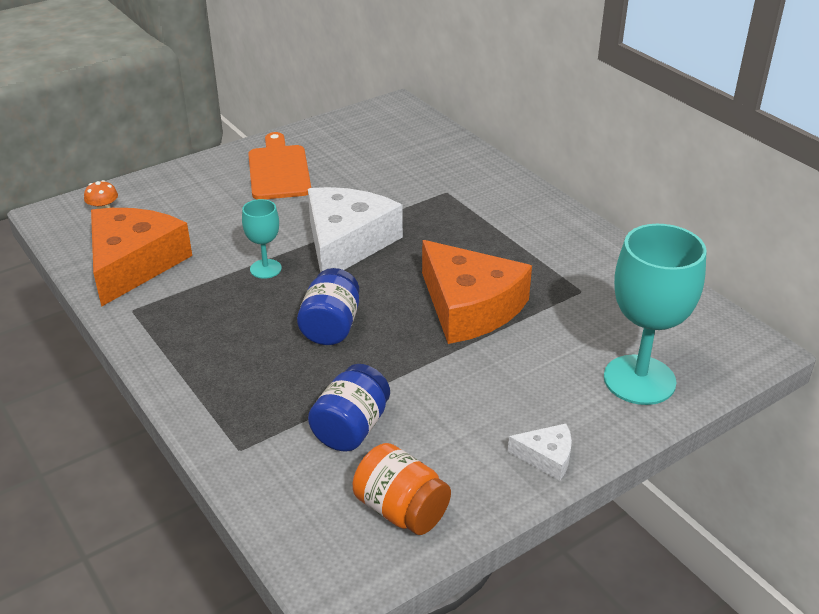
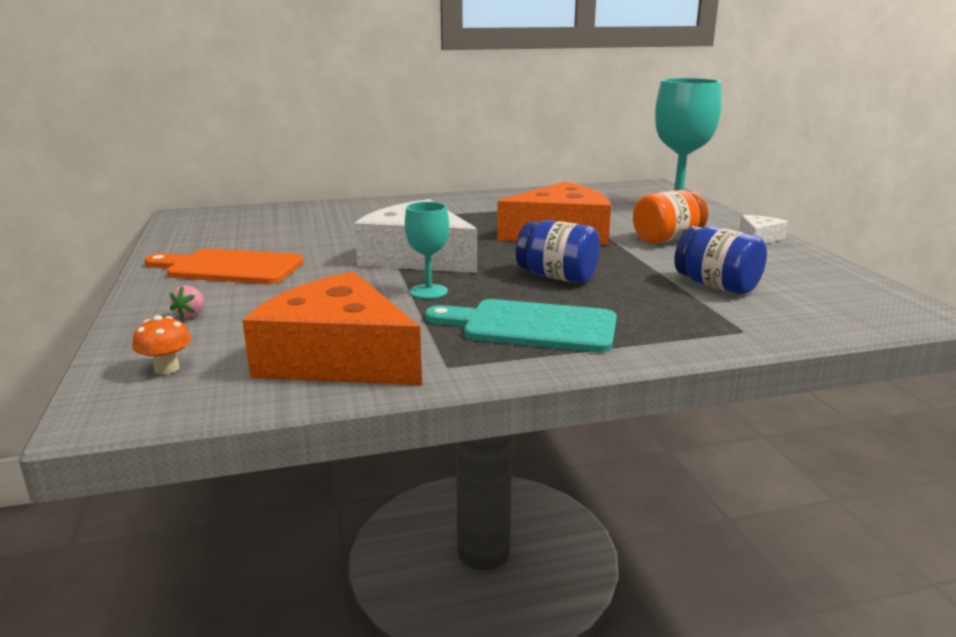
camera: 70 degrees left, 15 degrees down
(185, 189) = (191, 314): none -> pink strawberry
(211, 332) = (531, 326): none -> turquoise cutting board
(401, 510) = (825, 282): orange jar -> orange jar (667, 239)

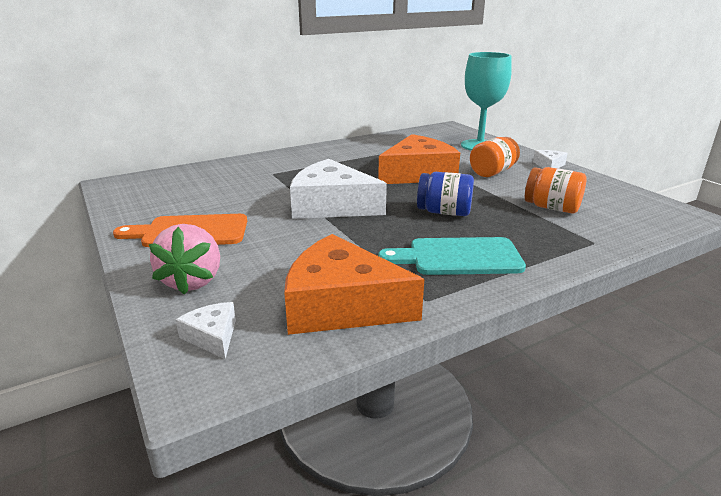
camera: 15 degrees left, 5 degrees up
(167, 368) = (212, 336): orange mushroom -> white cheese
(191, 314) = (192, 281): pink strawberry -> pink strawberry, size x2.47
(428, 291) = (363, 236): turquoise goblet -> none
(716, 286) = (552, 208): blue jar -> orange jar

